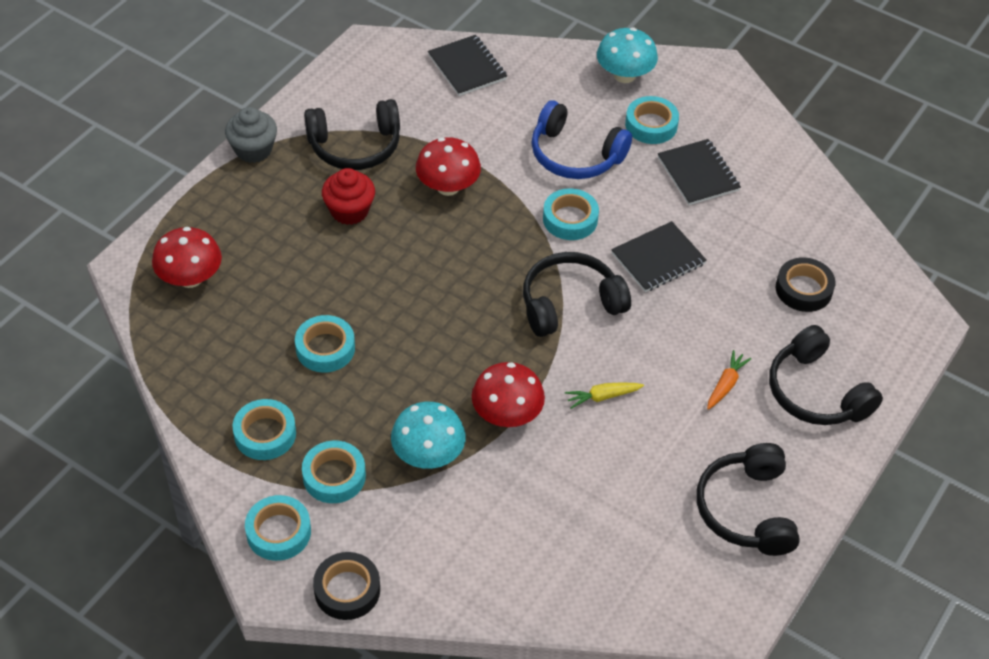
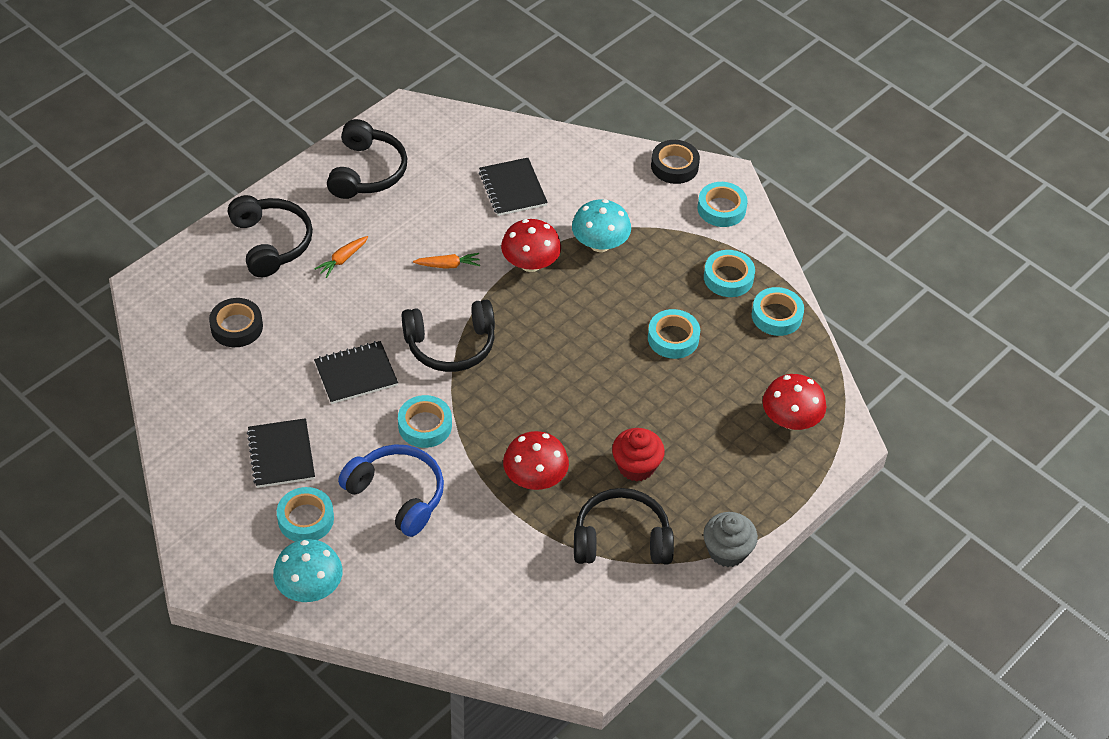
camera: 170 degrees left, 0 degrees up
(334, 476) = (676, 239): turquoise tape -> turquoise tape (776, 316)
(467, 67) = (482, 625): black notebook -> black notebook (512, 188)
(602, 397) = (448, 265): yellow carrot -> orange carrot

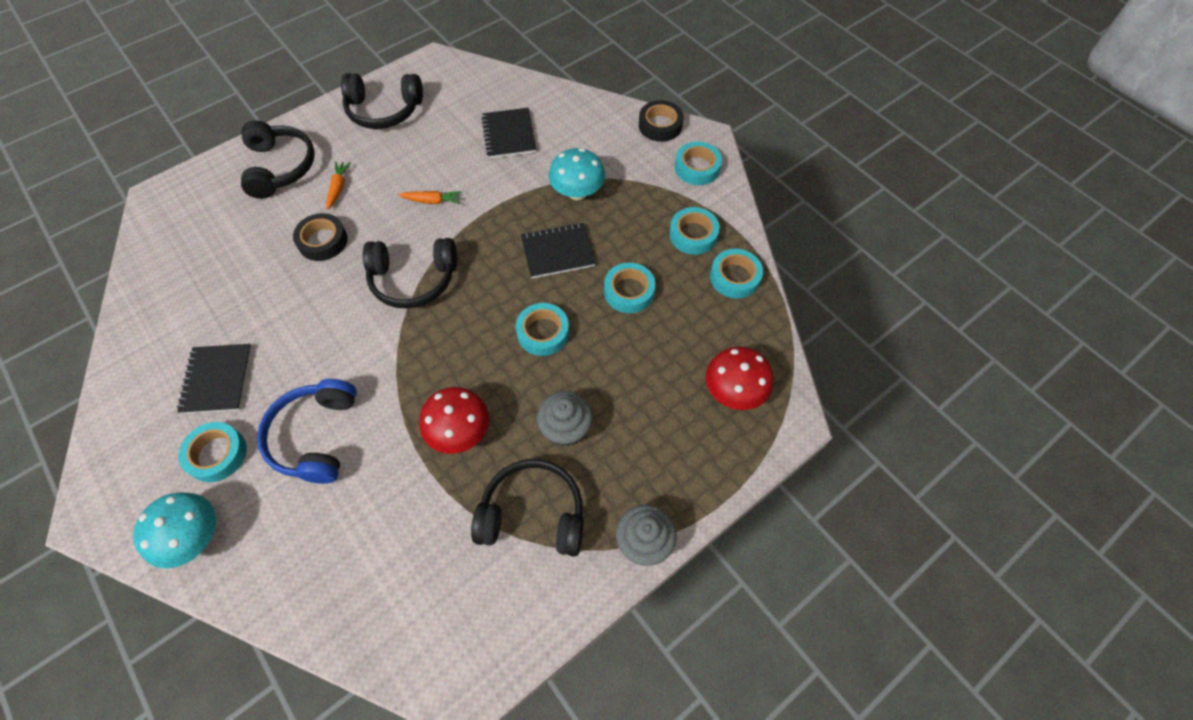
camera: 10 degrees right, 10 degrees up
(236, 327) = (222, 244): black tape -> black tape (323, 241)
(342, 259) = (338, 188): orange carrot -> orange carrot turned 135 degrees clockwise
(356, 374) = (316, 301): black notebook -> black notebook (558, 252)
(366, 171) = (384, 110): black headphones -> black headphones turned 75 degrees clockwise
(397, 495) = (316, 436): blue headphones -> blue headphones turned 135 degrees counterclockwise
(425, 425) = (365, 362): turquoise tape -> turquoise tape (543, 332)
(530, 263) = (508, 205): red mushroom -> none
(636, 466) = (565, 428): red cupcake -> grey cupcake

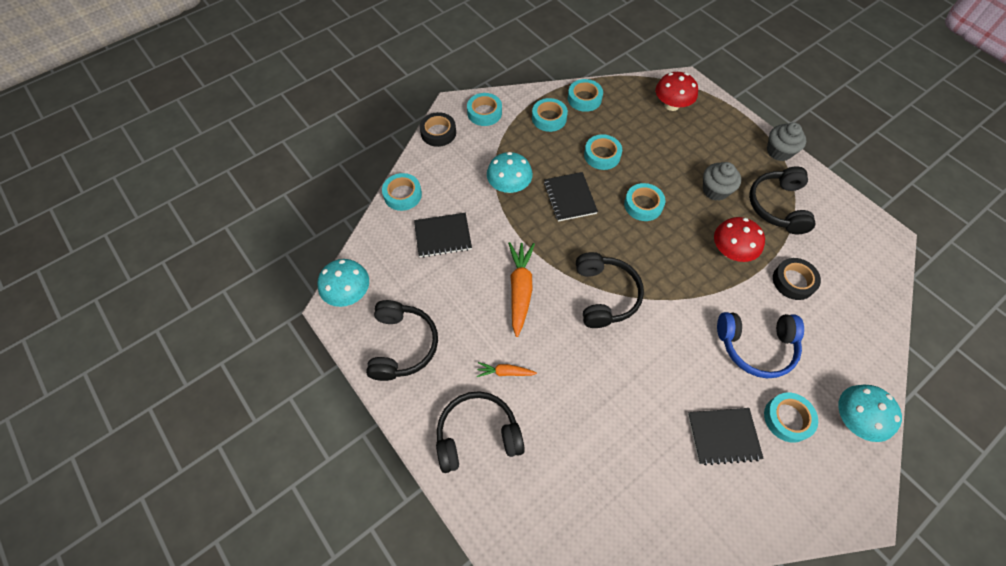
camera: 90 degrees left, 0 degrees up
(323, 241) = (569, 375): black tape -> black tape (793, 281)
(432, 201) = (520, 290): orange carrot -> orange carrot, size x1.88
(447, 69) = (349, 293): none -> turquoise mushroom
(567, 100) = (402, 195): none -> turquoise tape

